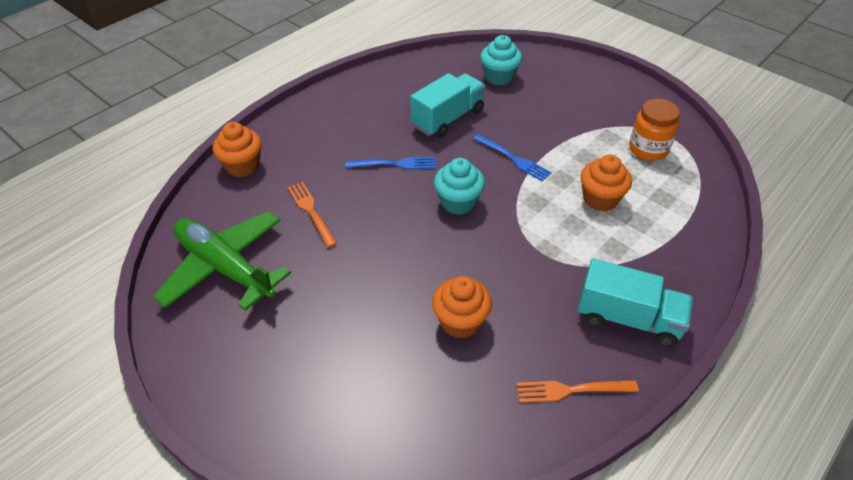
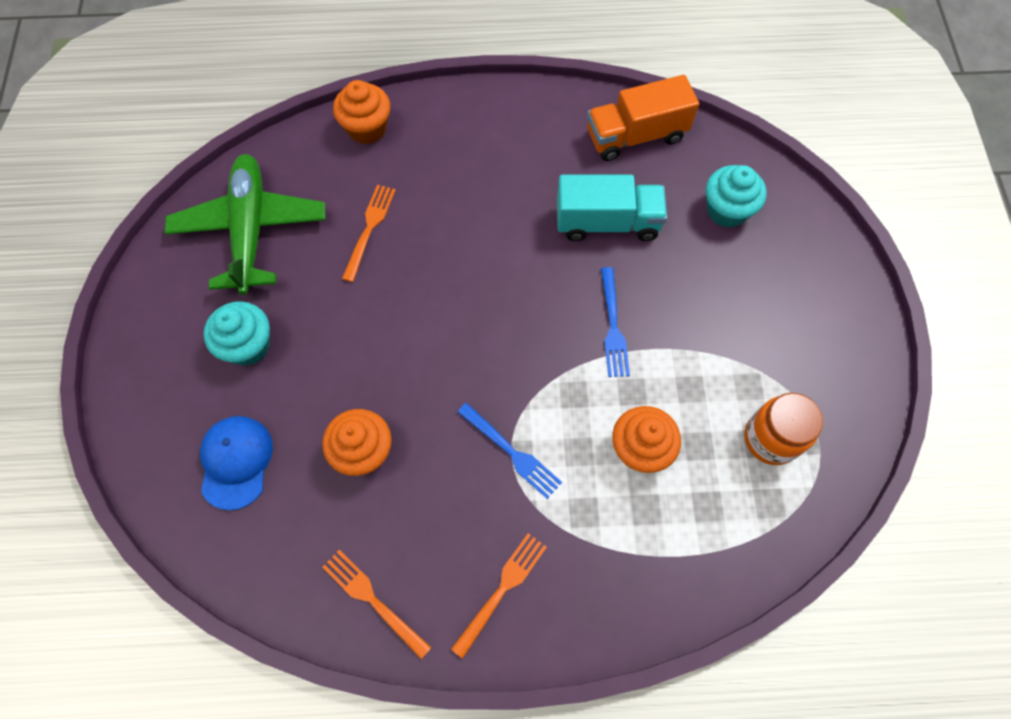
camera: 45 degrees right, 20 degrees up
(385, 398) = (236, 462): none -> blue cap
(394, 164) = (495, 236): blue fork -> blue fork (511, 452)
(411, 75) = (636, 136): none -> orange truck
(458, 202) = (502, 330): turquoise cupcake -> turquoise cupcake (248, 345)
(628, 319) = (501, 590): turquoise truck -> orange fork

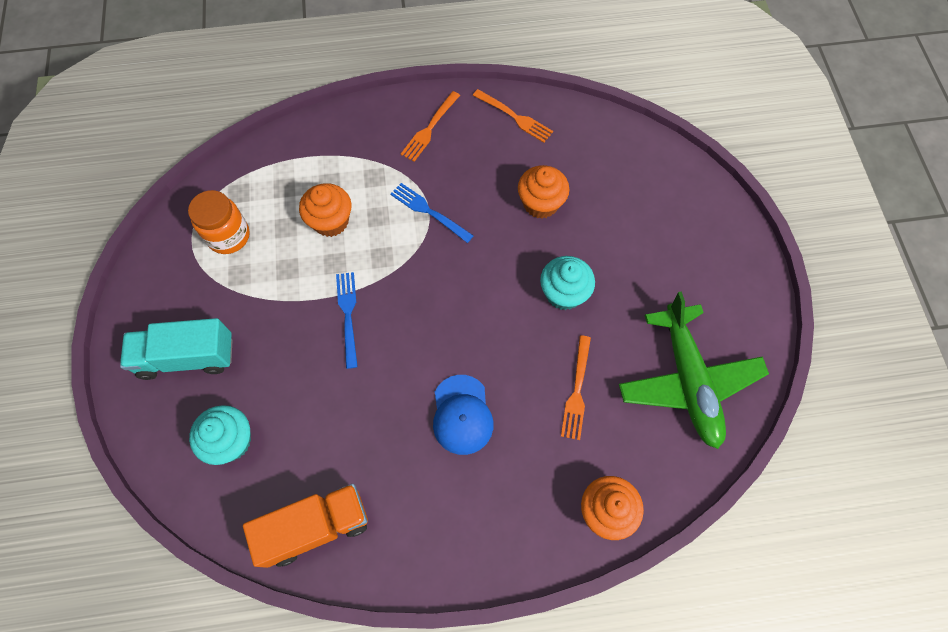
camera: 175 degrees right, 0 degrees up
(236, 462) = (633, 189): blue cap -> blue cap (462, 414)
(248, 345) = (653, 274): turquoise cupcake -> turquoise cupcake (563, 293)
(607, 222) = (350, 417): turquoise truck -> turquoise truck (187, 357)

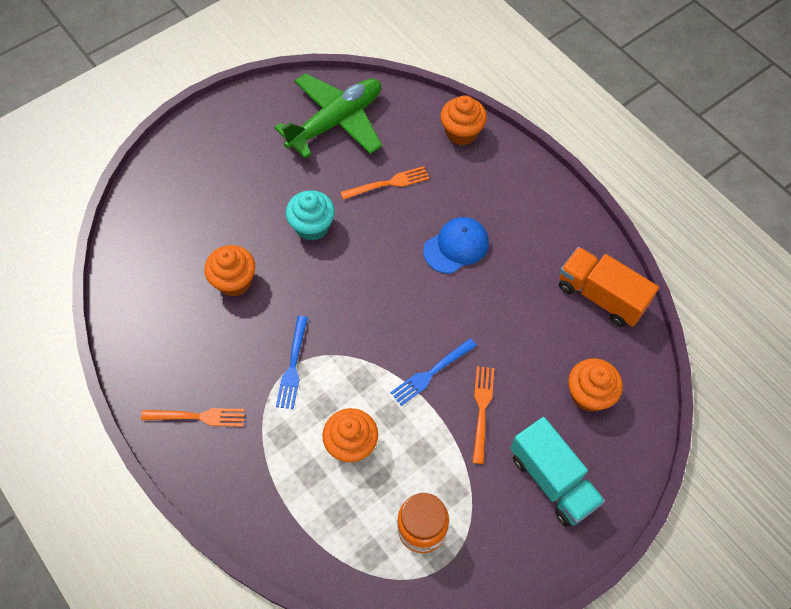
camera: 120 degrees left, 5 degrees down
(231, 441) = (589, 394): turquoise cupcake -> orange cupcake
(514, 117) = (146, 348): orange fork -> orange fork (482, 410)

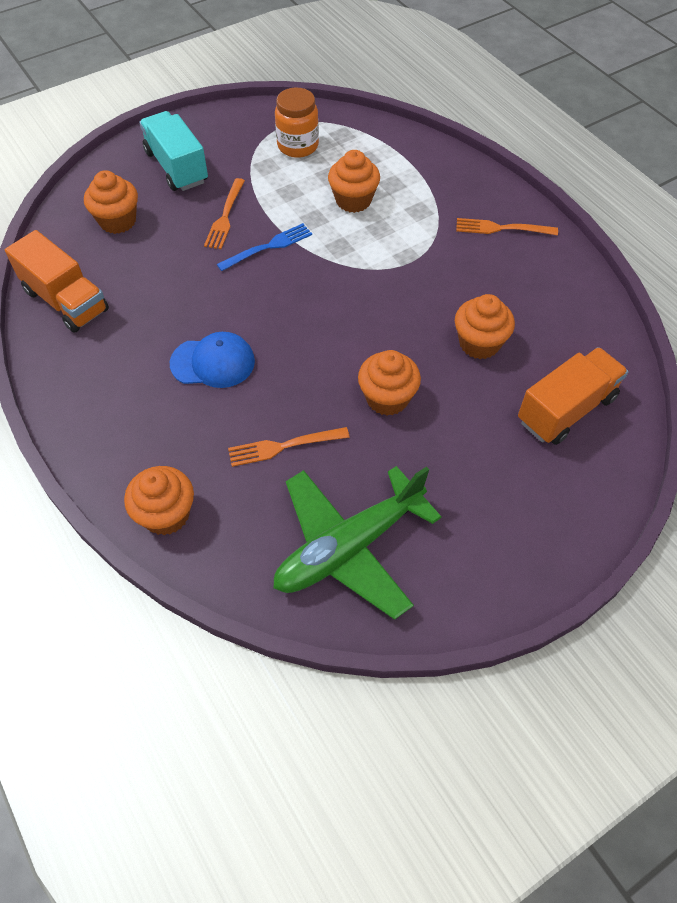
camera: 175 degrees left, 5 degrees down
(172, 227) = (566, 409): none -> orange truck
(293, 365) = (409, 262): blue fork -> none
(312, 226) = (387, 398): turquoise cupcake -> orange cupcake
(456, 246) = (213, 362): blue cap -> blue cap turned 150 degrees counterclockwise

